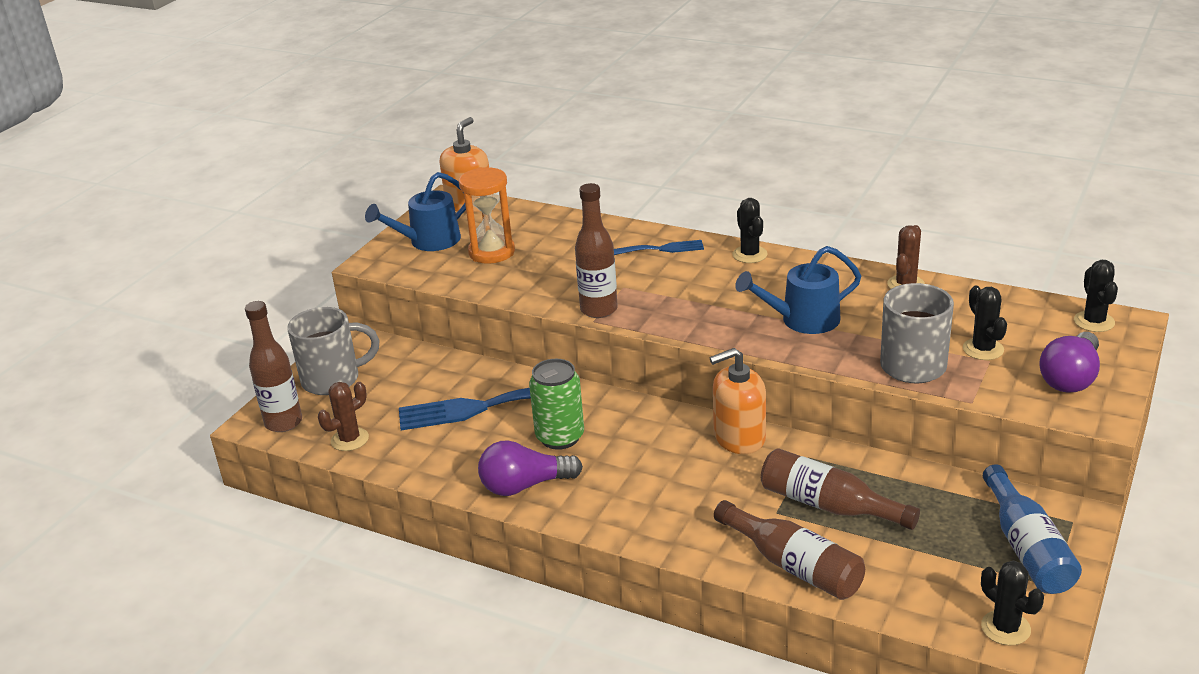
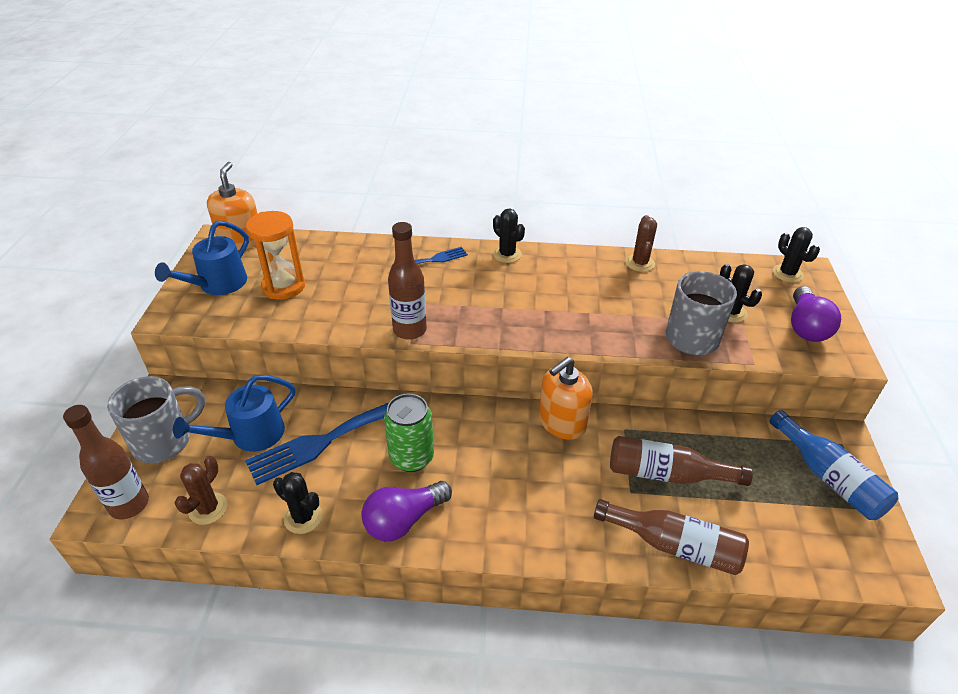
camera: 25 degrees left, 10 degrees up
(802, 320) = (583, 310): blue watering can -> blue watering can (250, 435)
(1005, 628) = (862, 562): black cactus -> black cactus (303, 517)

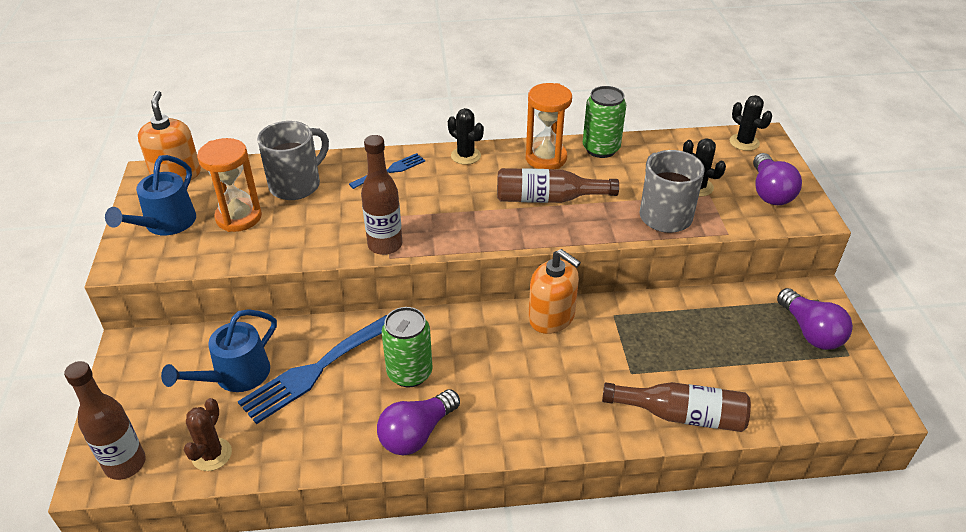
camera: 10 degrees left, 0 degrees up
(165, 441) = (144, 395): grey mug -> grey mug (297, 185)
(303, 517) = (314, 447): black cactus -> none
(562, 422) = (551, 317): orange soap dispenser -> orange soap dispenser turned 90 degrees counterclockwise
(584, 266) = (546, 158): none -> orange hourglass
(640, 263) = (601, 149): brown cactus -> green can
(667, 474) = (662, 351): brown bottle -> brown bottle (548, 199)
(828, 477) = (810, 331): blue bottle -> purple light bulb

